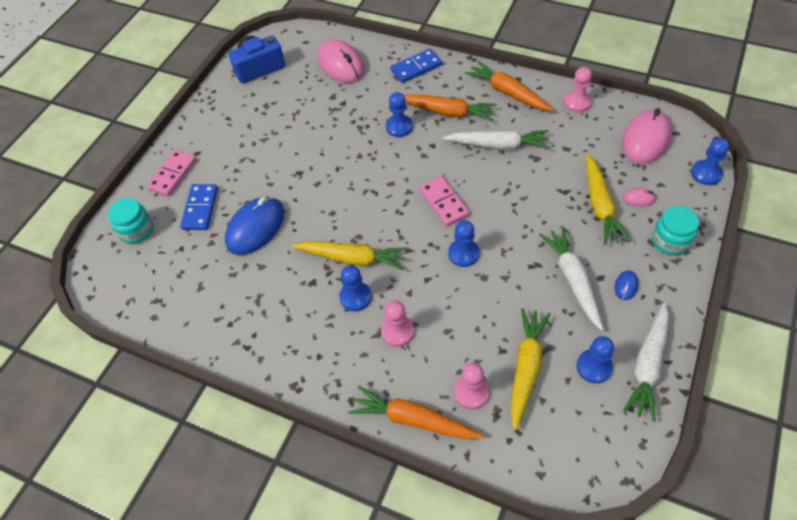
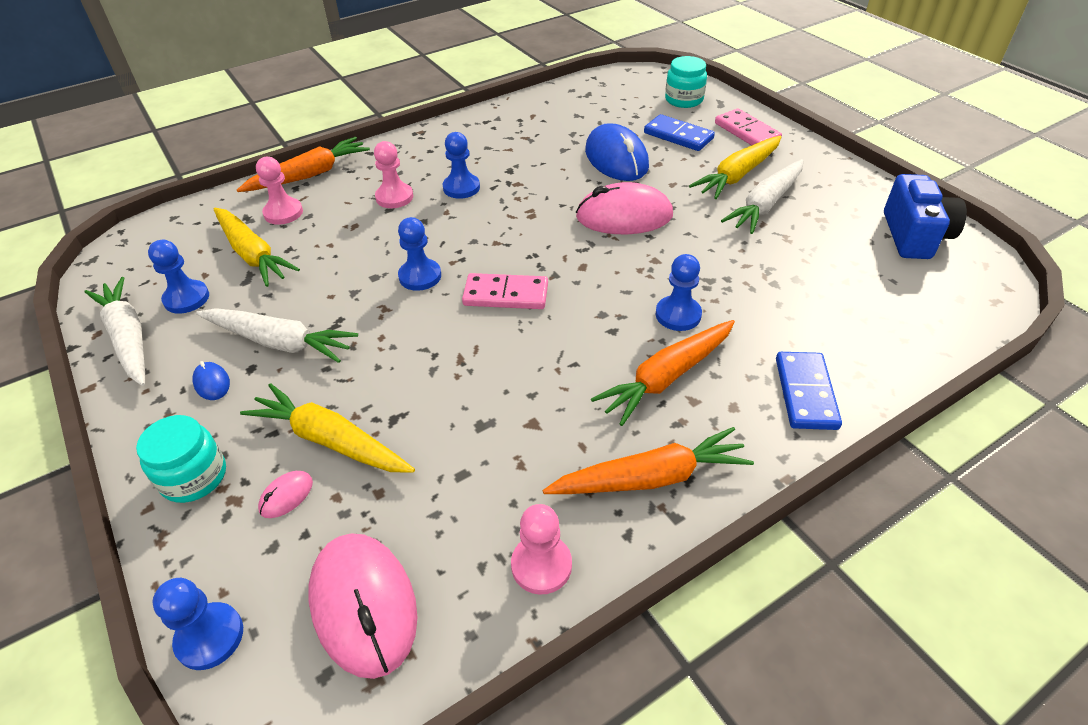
camera: 120 degrees right, 10 degrees down
(341, 65) = (871, 313): pink mouse -> pink mouse (624, 216)
(352, 258) = (508, 201): yellow carrot -> yellow carrot (737, 175)
(498, 145) = (547, 397): white carrot -> white carrot (765, 204)

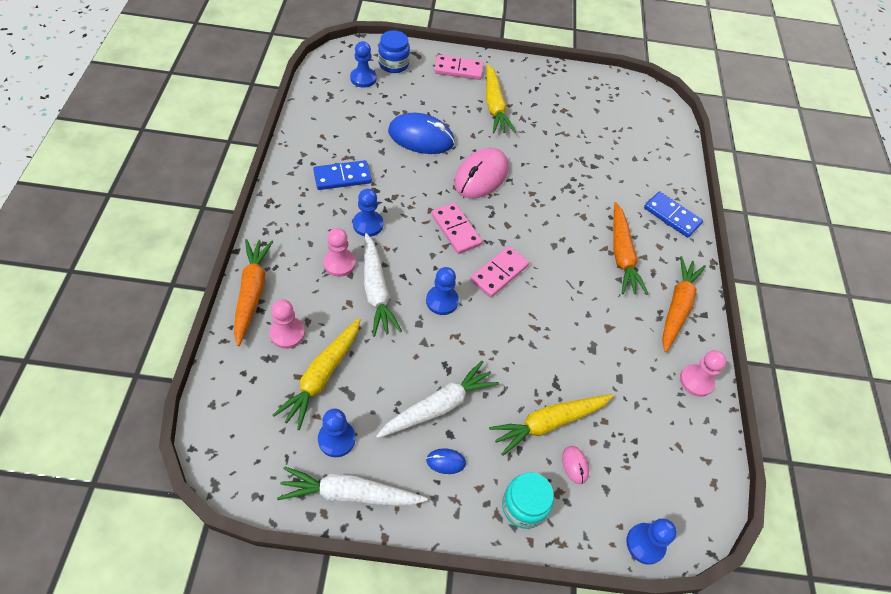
camera: 60 degrees left, 10 degrees up
(252, 254) = (322, 376): yellow carrot -> yellow carrot turned 120 degrees clockwise
(363, 605) = (671, 465): pink mouse -> none
(526, 238) = (456, 230): none -> pink domino
(678, 136) = (429, 96): blue domino -> blue domino (342, 177)
(678, 315) = (582, 217): blue pawn -> blue pawn (363, 78)
(684, 100) = (393, 64): turquoise jar -> blue jar
(765, 204) = (531, 118): white carrot -> white carrot (376, 290)
(914, 236) = (608, 93): blue camera -> none

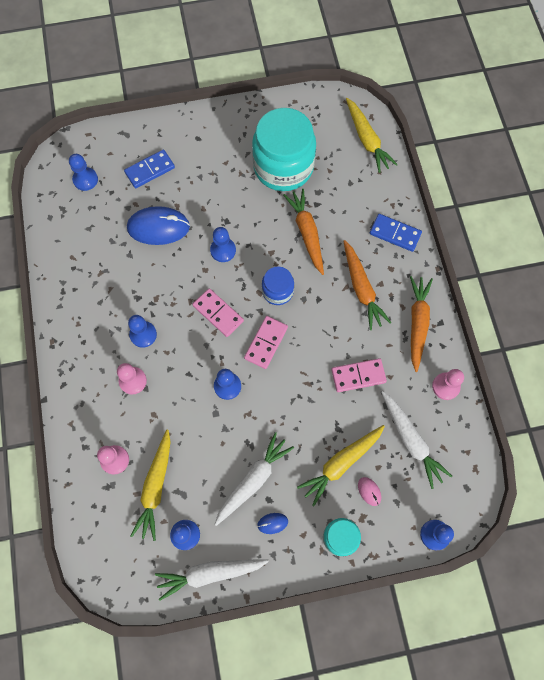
camera: 10 degrees left, 15 degrees up
(252, 293) = (72, 434): orange carrot -> orange carrot (307, 233)
(342, 177) = (105, 294): blue domino -> blue domino (150, 170)
(376, 290) = (171, 395): white carrot -> white carrot (411, 440)
(393, 64) = (107, 153): blue jar -> blue jar (277, 291)
(458, 69) = (168, 138): pink domino -> pink domino (358, 376)
(481, 176) = (223, 250): pink mouse -> blue pawn
(494, 106) = (212, 168): yellow carrot -> yellow carrot (366, 140)
(568, 125) = (283, 167): none -> turquoise jar

